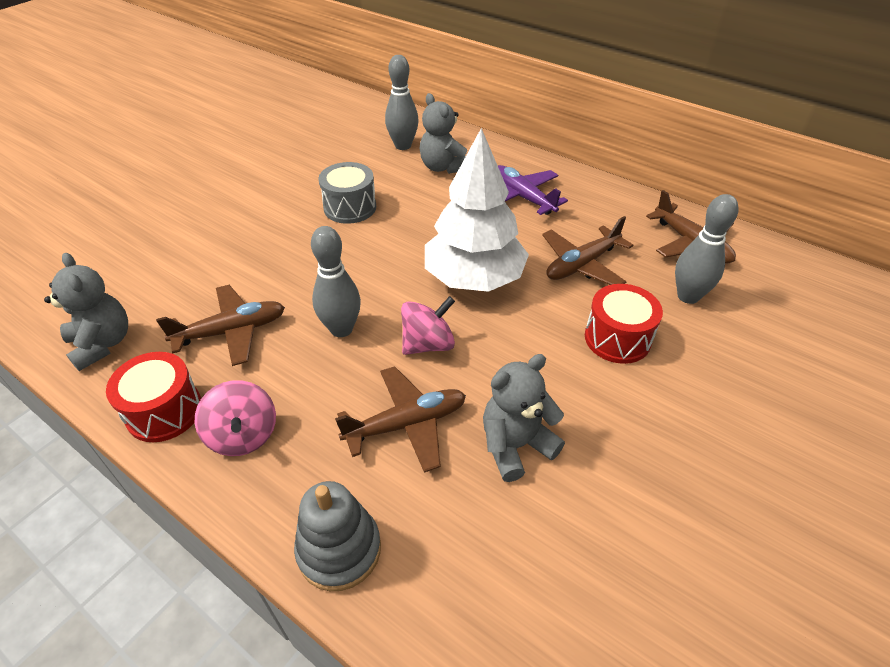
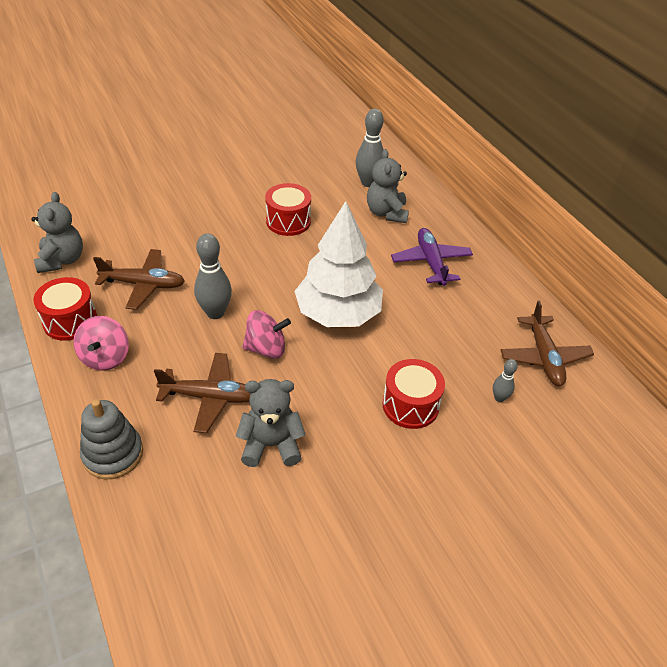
camera: 25 degrees right, 0 degrees up
(350, 207) = (288, 221): grey drum -> red drum
(582, 265) = (432, 337): brown plane -> none
(688, 296) = (499, 398): grey bowling pin -> grey bowling pin, size x0.53

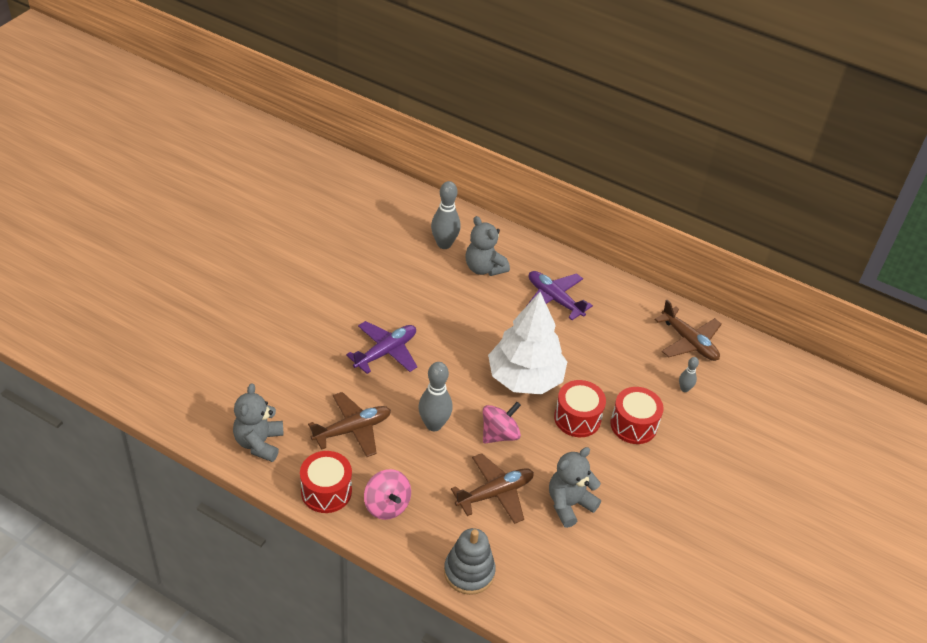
camera: 35 degrees left, 0 degrees up
(62, 260) = (259, 443): grey teddy bear -> grey teddy bear turned 135 degrees counterclockwise
(234, 240) = (386, 352): none -> purple plane
(288, 221) = (413, 313): red drum -> red drum (577, 418)

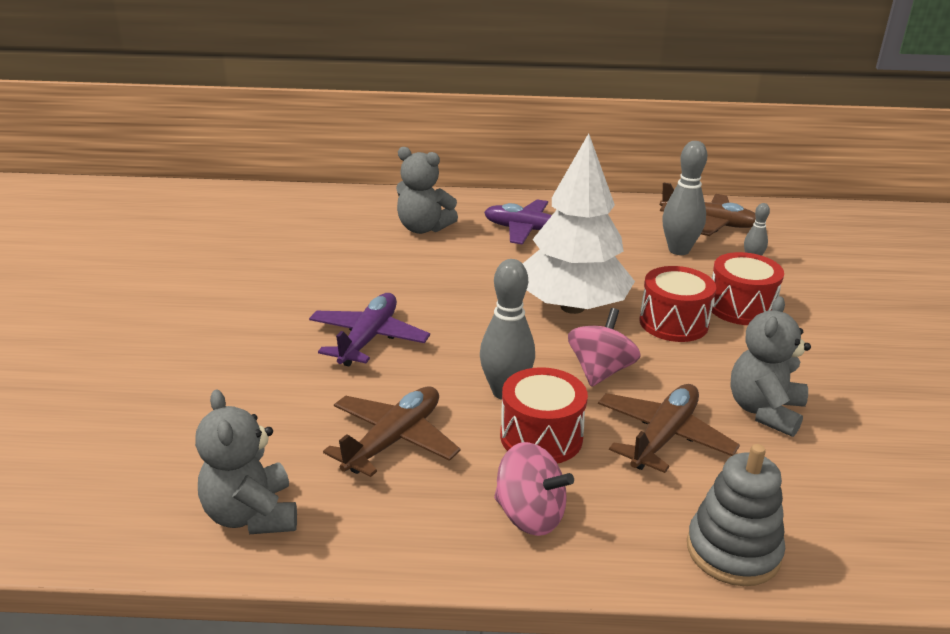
camera: 25 degrees left, 15 degrees down
(326, 491) = (418, 537): red drum -> red drum (541, 437)
(444, 244) = (355, 221): grey bowling pin -> grey bowling pin (679, 250)

